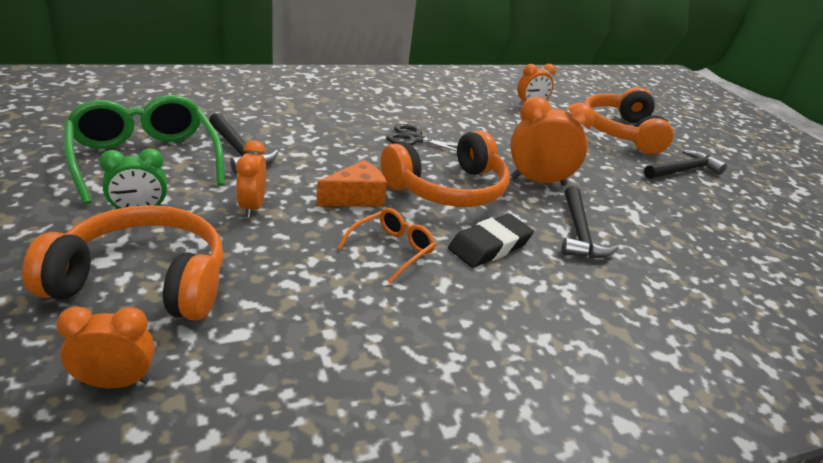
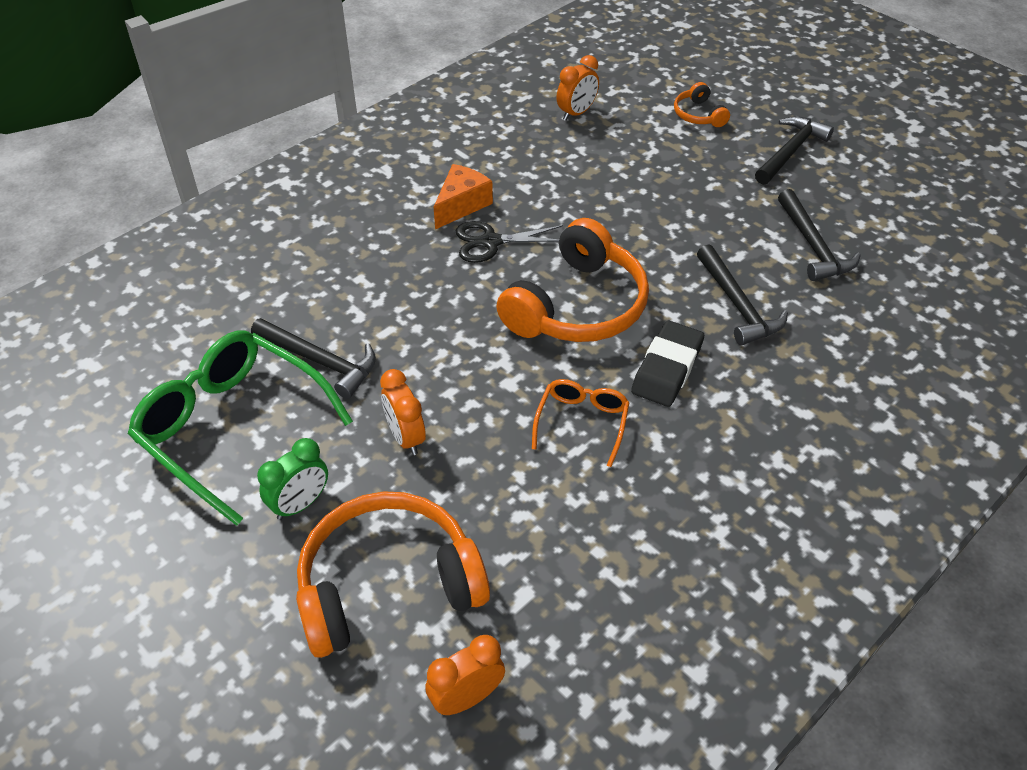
camera: 20 degrees left, 15 degrees up
(356, 197) = (496, 368): orange cheese -> orange cheese (461, 205)
(538, 181) = (658, 247): orange clock -> none
(621, 132) = (698, 115): orange headphones -> orange headphones, size x0.46
(669, 223) = (813, 246): none -> black hammer

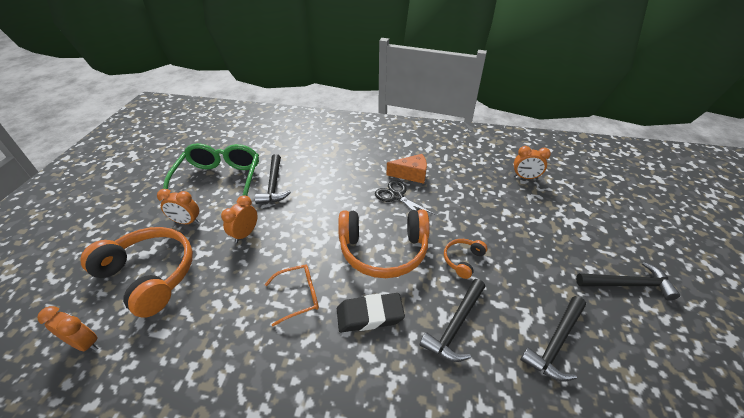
camera: 55 degrees right, 5 degrees down
(300, 504) = (186, 222): green clock -> orange clock
(698, 115) = (595, 223): orange headphones -> orange headphones (463, 260)

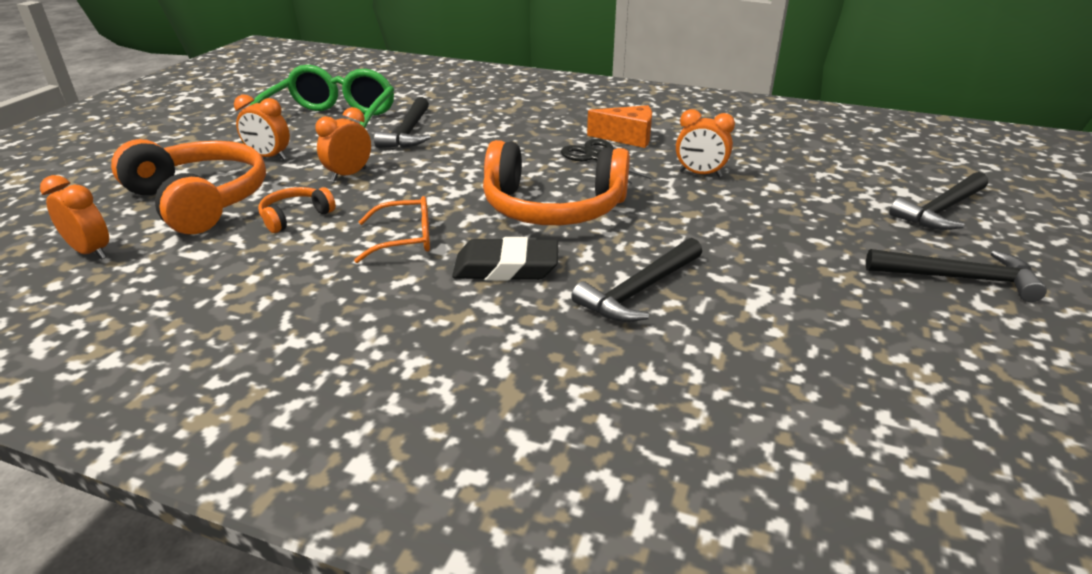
camera: 10 degrees right, 10 degrees down
(463, 260) = (678, 228): orange headphones -> orange headphones (295, 217)
(525, 177) = (820, 154): orange clock -> orange clock (700, 174)
(555, 343) = (802, 325): black hammer -> black hammer (940, 210)

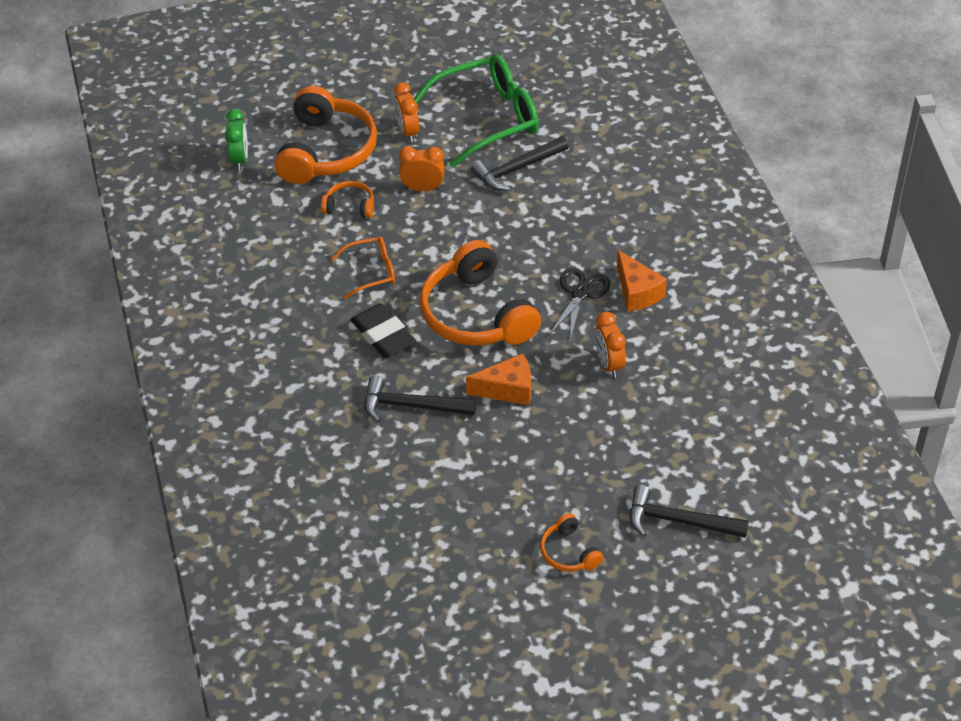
camera: 55 degrees right, 15 degrees up
(91, 252) = (240, 159): orange clock -> green clock
(405, 239) = (371, 272): orange glasses -> orange glasses turned 60 degrees counterclockwise
(678, 228) = (508, 389): none -> orange cheese
(959, 278) = (569, 552): black hammer -> orange headphones

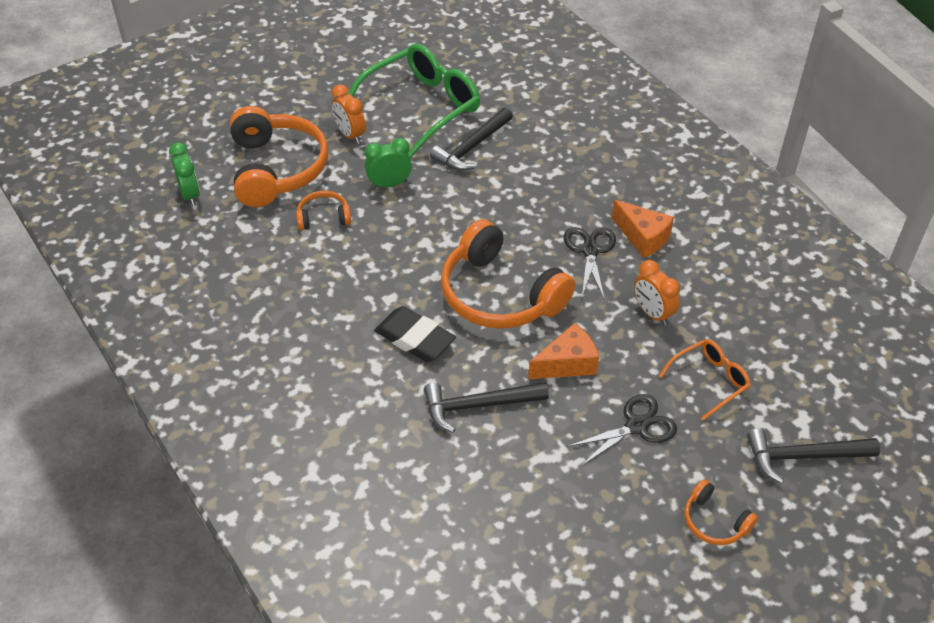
camera: 20 degrees left, 0 degrees up
(371, 272) = (374, 277): orange glasses -> orange glasses (709, 381)
(423, 188) = (389, 184): orange clock -> green clock
(542, 458) = (636, 426): none -> black scissors

